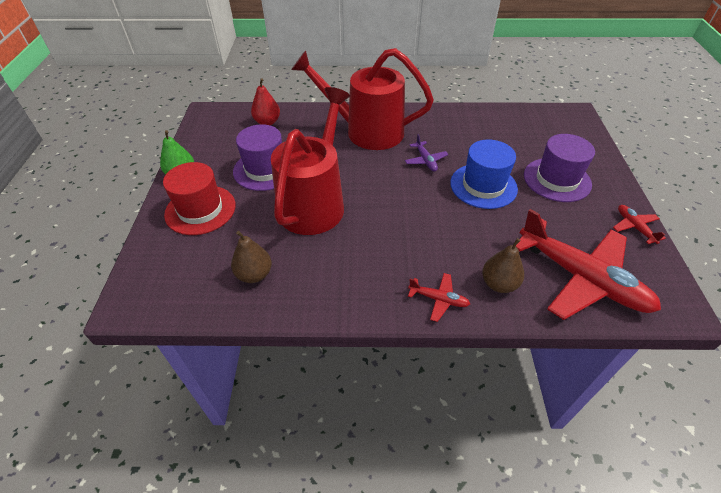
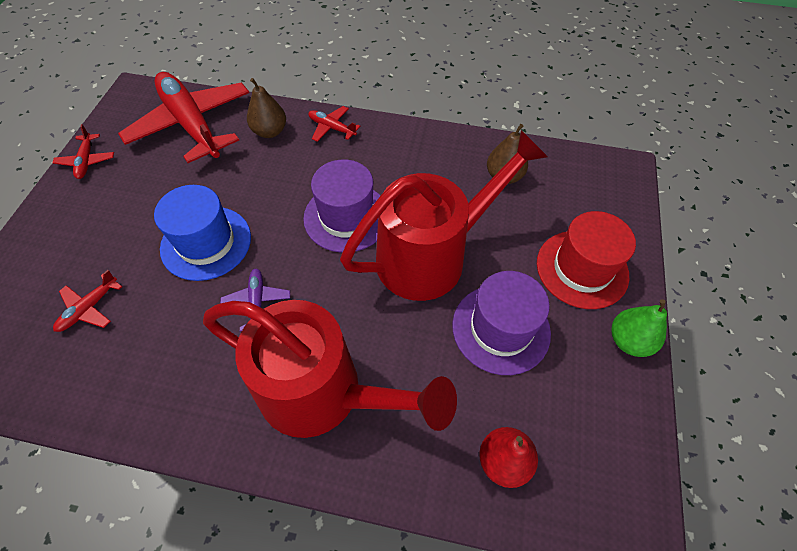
camera: 170 degrees left, 10 degrees up
(315, 202) = (432, 255): red watering can -> red watering can turned 150 degrees counterclockwise
(524, 144) = (89, 308): none -> red plane
(557, 179) = (106, 235): purple hat -> purple hat (346, 217)

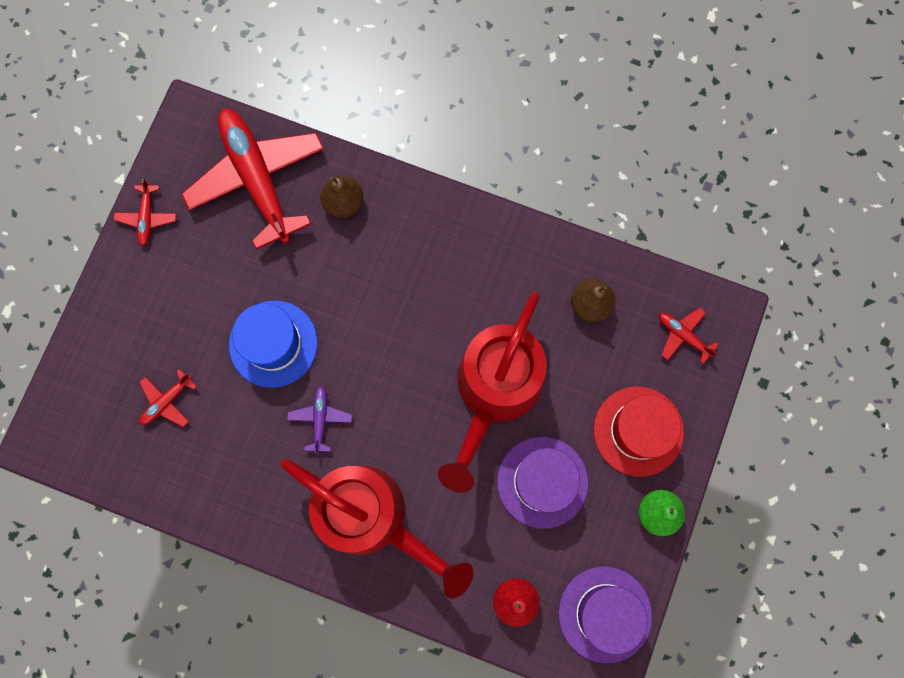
camera: 10 degrees right, 20 degrees up
(332, 128) = (413, 207): red plane -> red plane (683, 335)
(346, 217) = (415, 333): purple hat -> purple hat (605, 614)
(432, 255) = (494, 392): red watering can -> red watering can turned 135 degrees clockwise

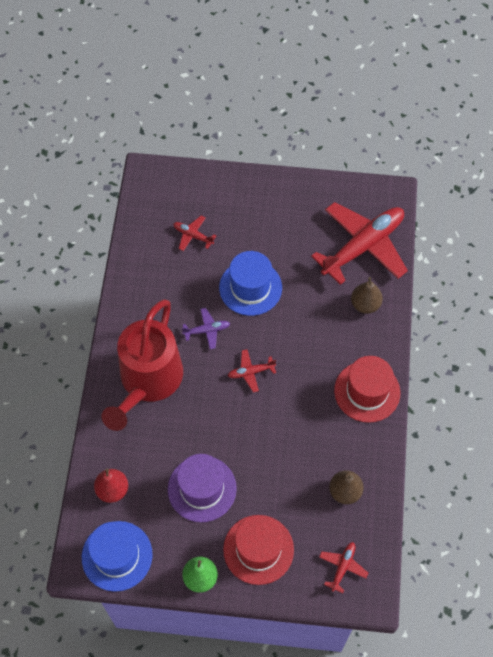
camera: 75 degrees right, 15 degrees down
(147, 217) = (313, 189): red plane -> red plane (251, 372)
(466, 238) = (367, 391): none -> red hat
(494, 392) = (258, 439): red watering can -> none
(605, 614) = (117, 556): purple hat -> blue hat

